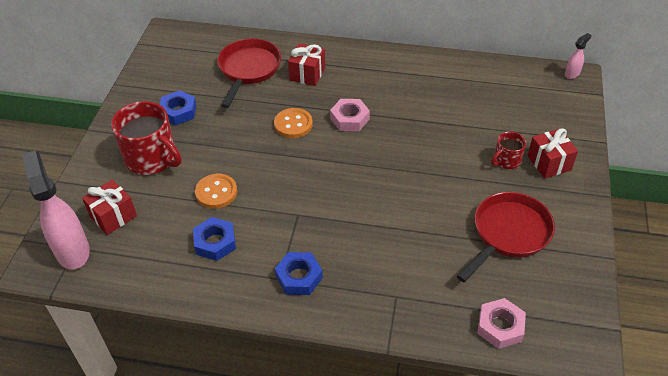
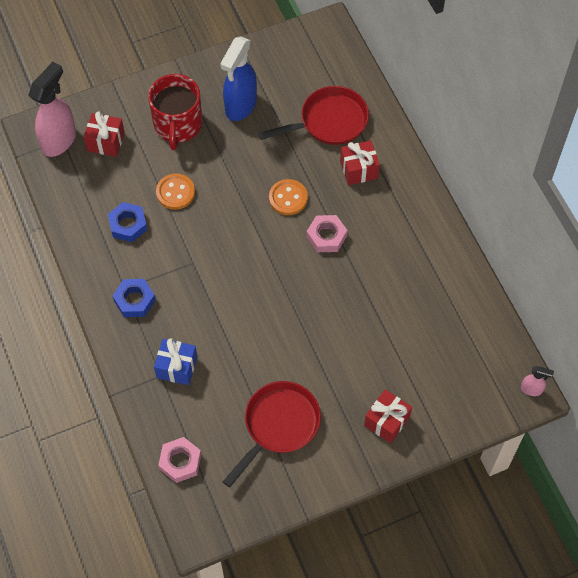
camera: 55 degrees right, 15 degrees up
(178, 112) = (240, 106): blue nut -> blue spray bottle
(396, 279) = (177, 367): none -> blue gift
(506, 160) = (365, 385): red mug -> none
(508, 234) = (278, 425): red pan -> red pan turned 60 degrees counterclockwise

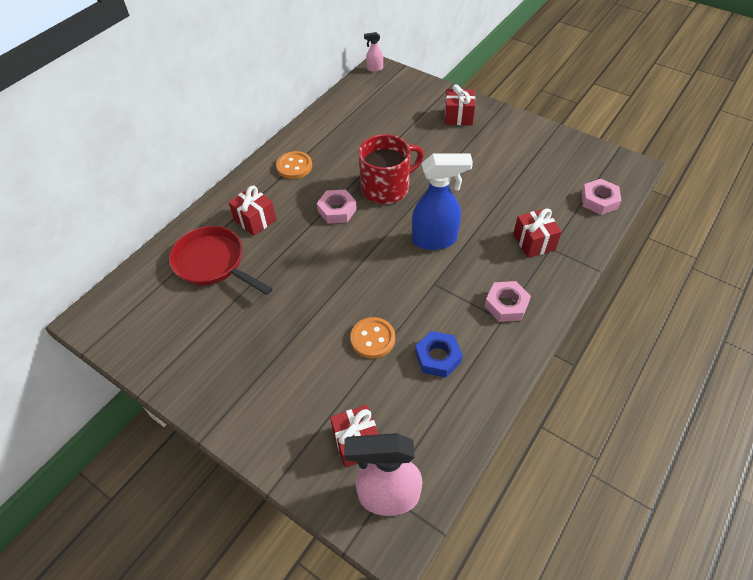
camera: 120 degrees left, 10 degrees down
(134, 300) = (506, 305): blue nut -> pink nut
(177, 125) = (290, 384): red mug -> red mug (386, 187)
(177, 367) = (534, 242): blue gift -> red gift
(240, 106) = (233, 341): blue spray bottle -> blue spray bottle (435, 240)
(278, 425) = (516, 164): red pan -> none
(288, 198) = (317, 252): orange button -> orange button (294, 166)
(531, 389) = (374, 68): pink spray bottle -> pink spray bottle turned 75 degrees counterclockwise

